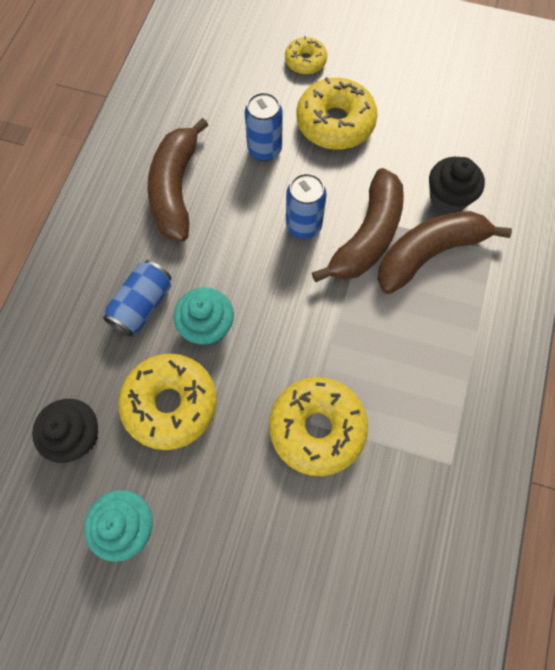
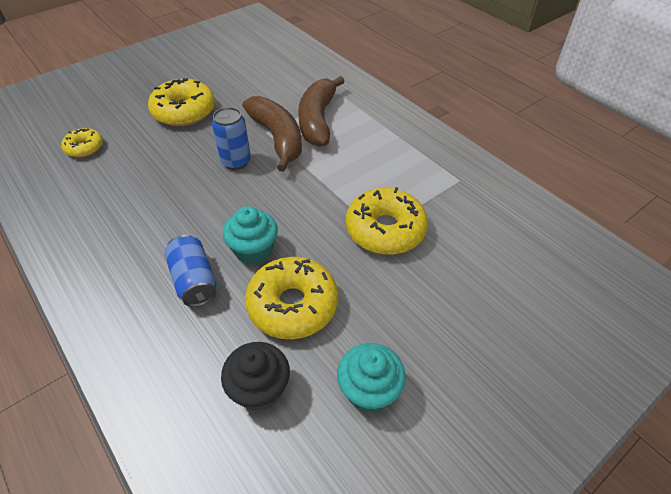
camera: 55 degrees left, 20 degrees down
(176, 189) = (126, 211): brown banana -> none
(264, 149) = (158, 151): blue can -> none
(305, 61) = (124, 101): yellow donut -> yellow donut (84, 148)
(448, 198) = (291, 95): black cupcake -> none

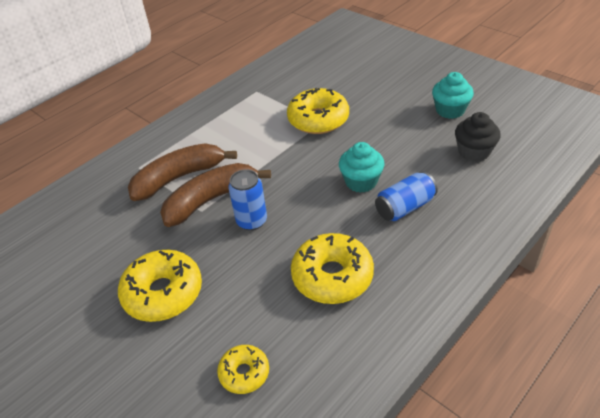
camera: 95 degrees left, 5 degrees down
(293, 305) = (404, 151): yellow donut -> yellow donut (332, 276)
(318, 120) = (179, 177): brown banana -> brown banana turned 150 degrees clockwise

